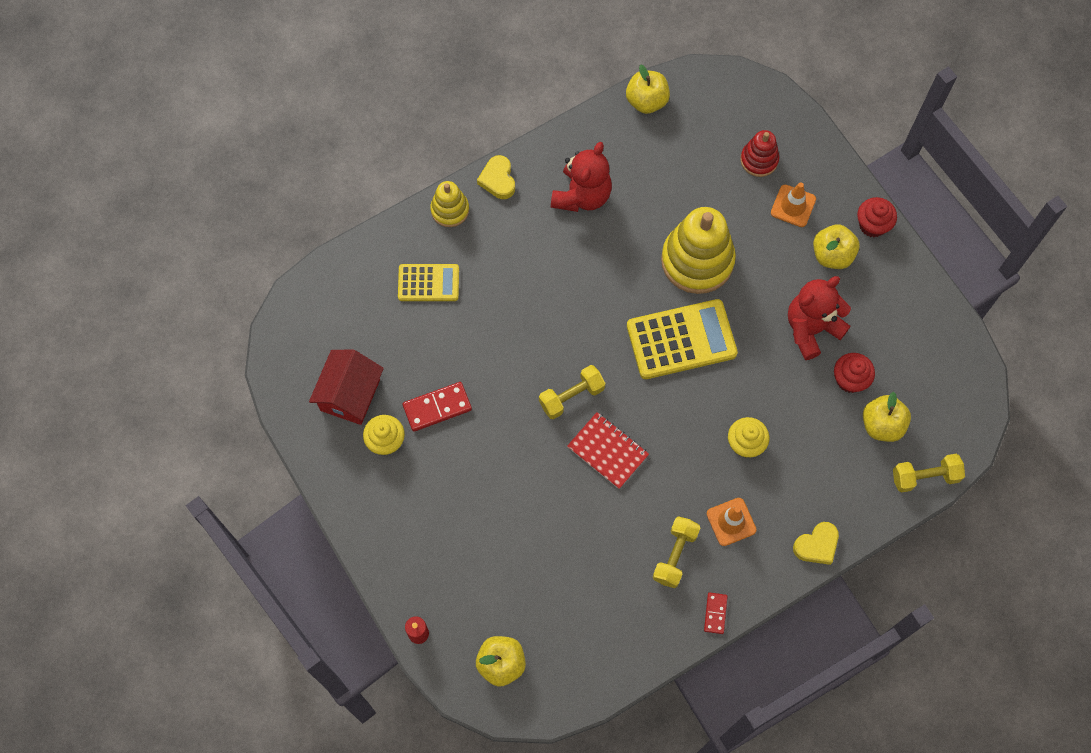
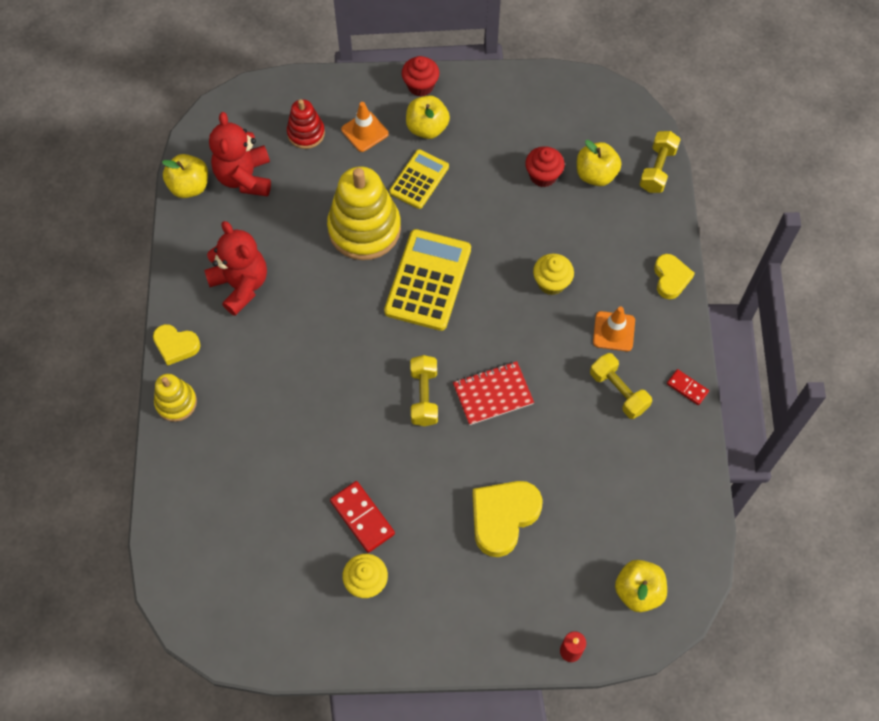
camera: 60 degrees left, 5 degrees down
(350, 395) = (299, 590): red house -> none
(428, 283) = (235, 460): yellow calculator -> yellow calculator (419, 179)
(437, 408) = (362, 517): red domino -> red domino turned 45 degrees counterclockwise
(502, 519) = (503, 517): none -> yellow heart
(811, 328) = (481, 178): red teddy bear -> red teddy bear (244, 177)

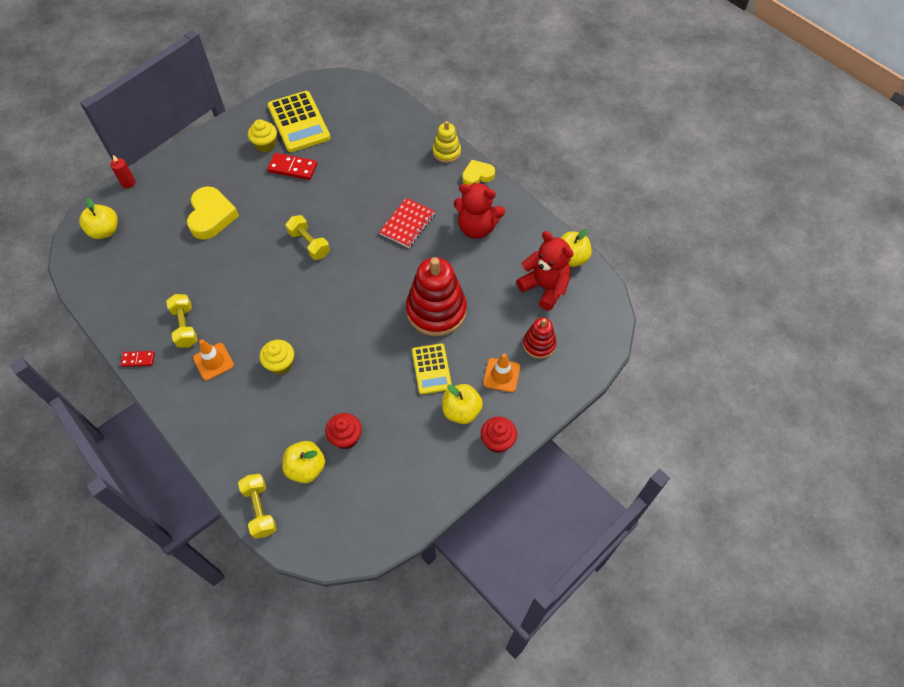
camera: 140 degrees right, 5 degrees down
(364, 229) = (436, 311): yellow stacking toy -> red stacking toy
(428, 280) = (365, 308): yellow calculator -> yellow calculator (299, 122)
(493, 394) = (267, 272): red notebook -> red notebook (407, 224)
(618, 391) = (185, 326): yellow dumbbell -> yellow dumbbell turned 60 degrees clockwise
(670, 278) = (195, 427): yellow heart -> none

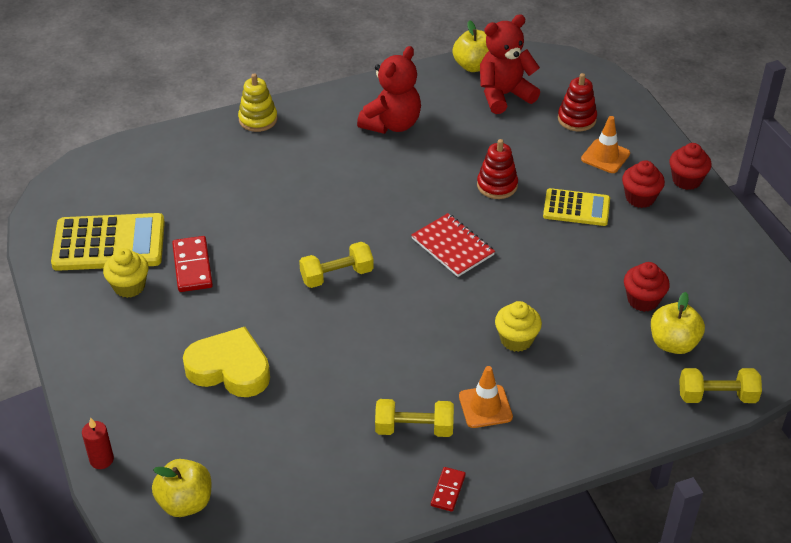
camera: 70 degrees left, 15 degrees down
(292, 168) = (192, 266): red domino -> red domino turned 45 degrees counterclockwise
(407, 224) = (354, 179): red notebook -> red notebook (452, 247)
(436, 311) = (497, 185): red stacking toy -> red stacking toy, size x0.53
(461, 411) = (640, 198): yellow apple -> red cupcake
(477, 175) = (312, 104): yellow heart -> none

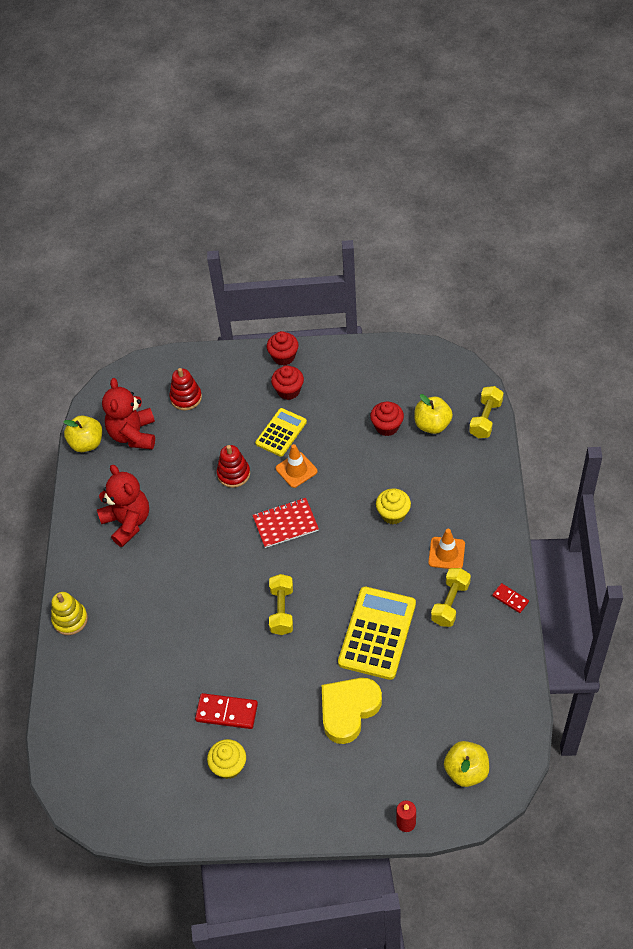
camera: 65 degrees left, 10 degrees up
(109, 243) = (170, 772): yellow calculator -> yellow calculator (377, 633)
(605, 156) = (235, 395): orange traffic cone -> orange traffic cone (296, 470)

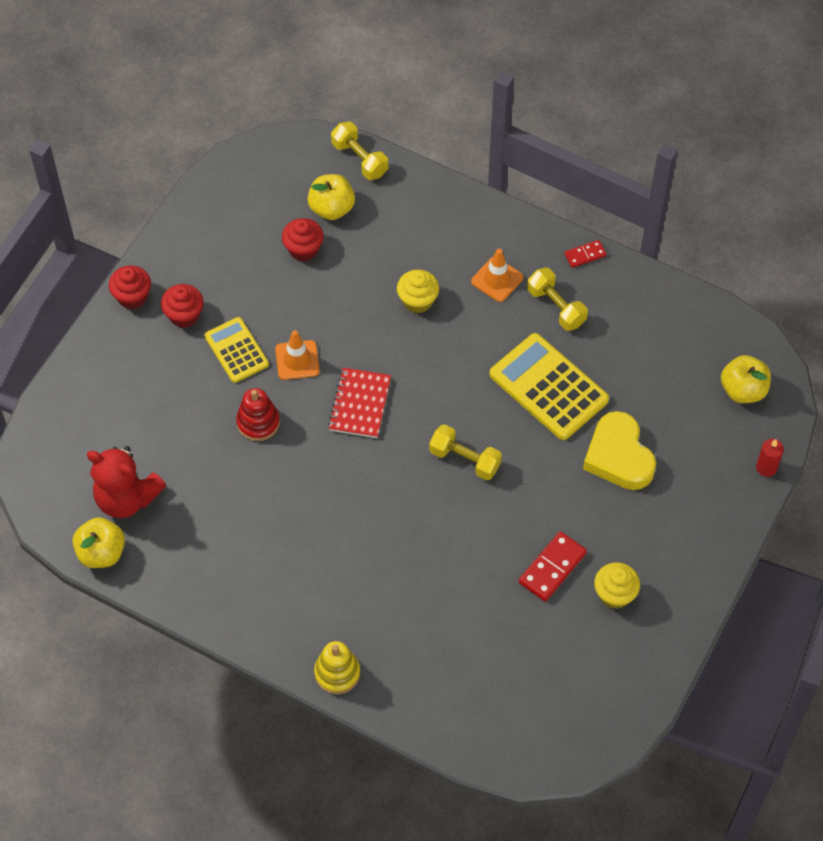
camera: 65 degrees left, 5 degrees up
(127, 522) = (247, 558): red teddy bear -> none
(186, 398) = (114, 420): red stacking toy -> none

